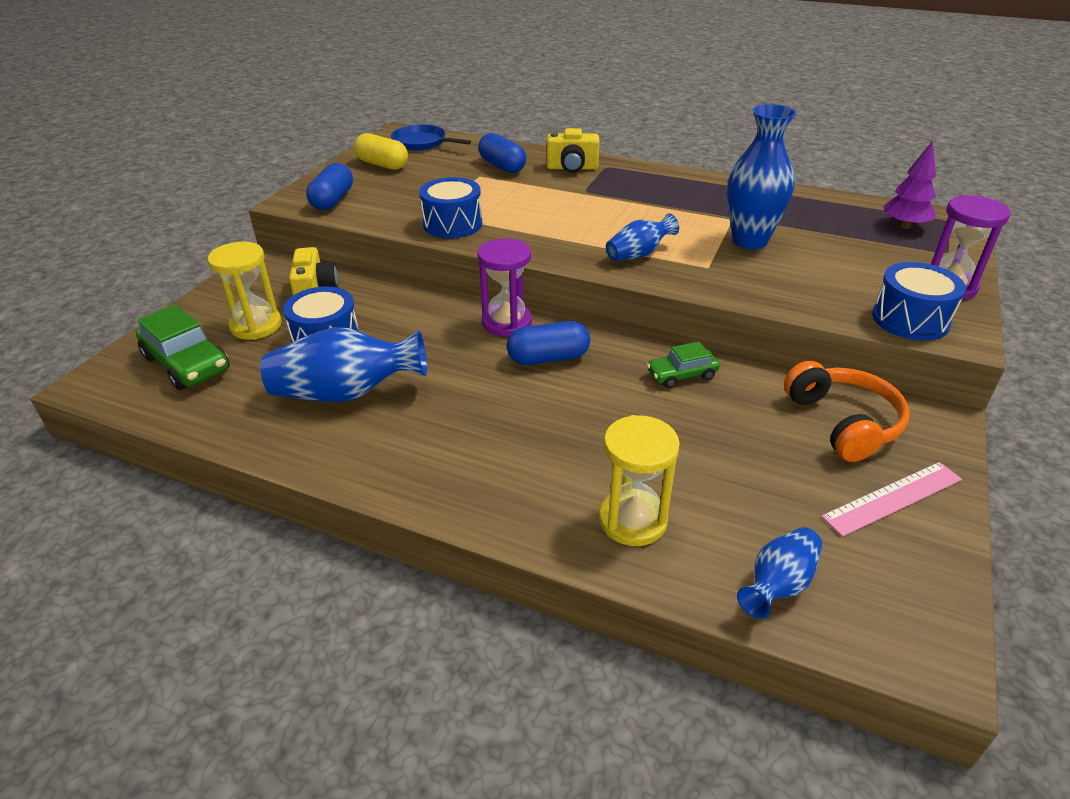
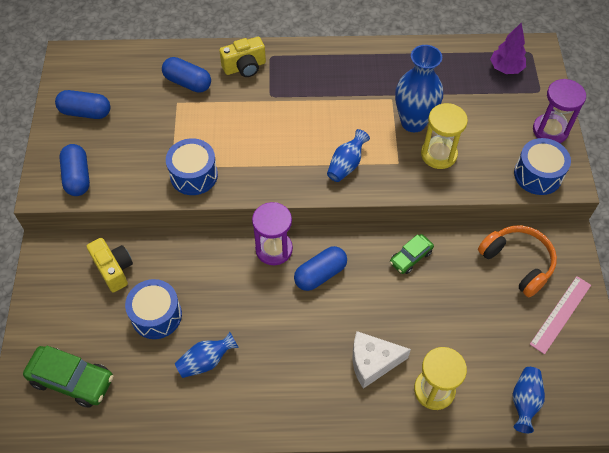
camera: 25 degrees left, 20 degrees up
(256, 326) = (94, 322): yellow hourglass -> yellow hourglass (438, 154)
(346, 393) = (206, 361): blue vase -> blue vase, size x0.57
(382, 165) = (86, 112): yellow capsule -> blue capsule
(422, 143) = (99, 68): blue pan -> none
(559, 460) = (372, 362): none -> white cheese

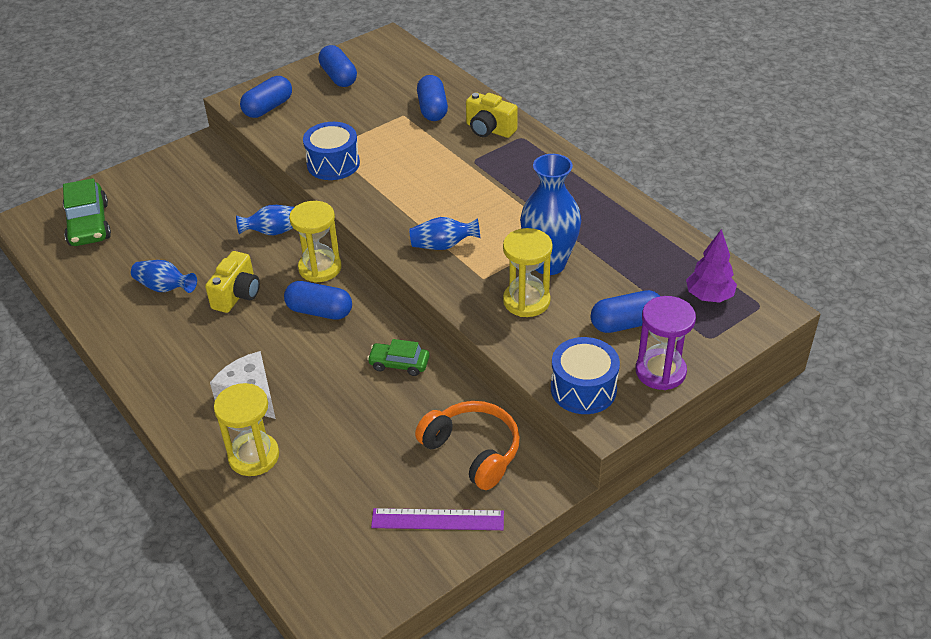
camera: 55 degrees right, 15 degrees down
(114, 269) = (212, 189): yellow camera -> yellow camera (237, 295)
(156, 315) = (187, 236): blue drum -> none
(274, 249) = (320, 268): purple hourglass -> yellow hourglass
(498, 120) = (626, 323): none -> blue capsule
(517, 263) = (472, 451): orange headphones -> orange headphones turned 60 degrees counterclockwise
(524, 401) = (296, 537): blue vase -> blue vase (274, 231)
(560, 314) = (437, 519): pink ruler -> purple ruler

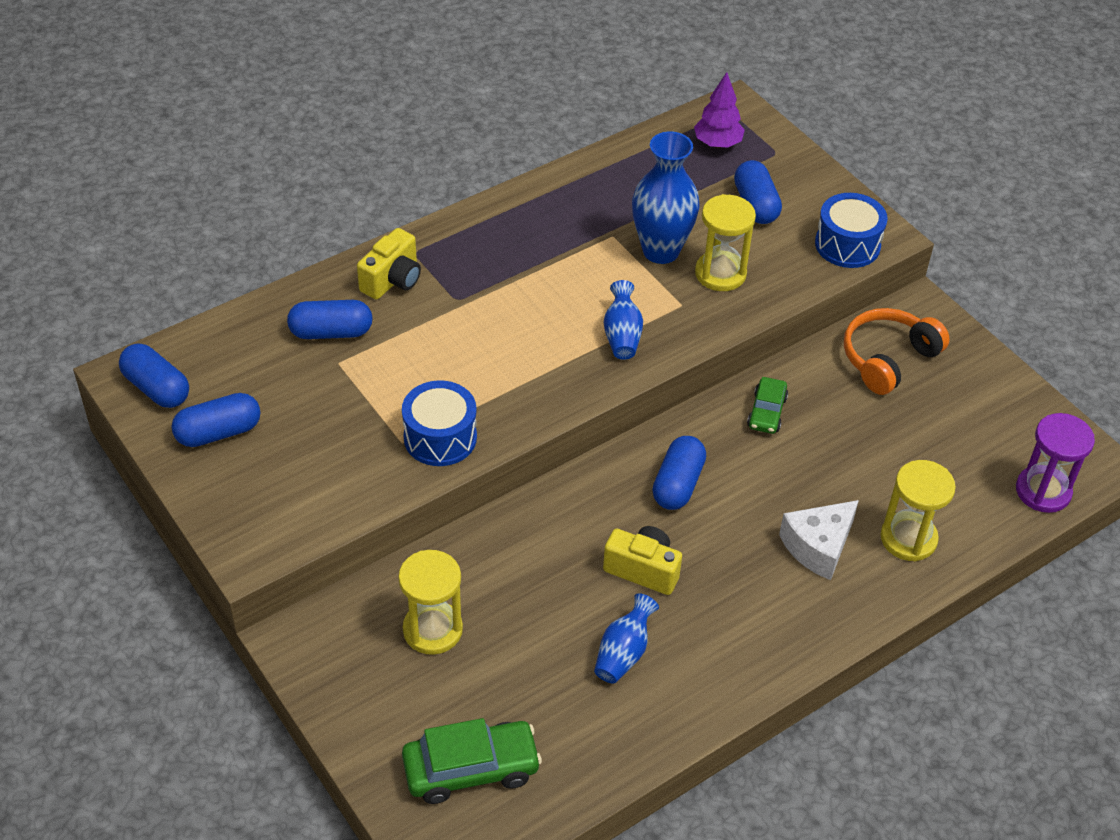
camera: 90 degrees left, 5 degrees up
(268, 108) = (282, 515): blue capsule -> blue capsule (157, 388)
(274, 231) = (517, 536): blue vase -> none
(320, 268) = (597, 485): yellow hourglass -> yellow hourglass (432, 630)
(437, 519) = (975, 389): purple ruler -> none
(660, 371) = (822, 191): purple hourglass -> purple hourglass (1043, 491)

